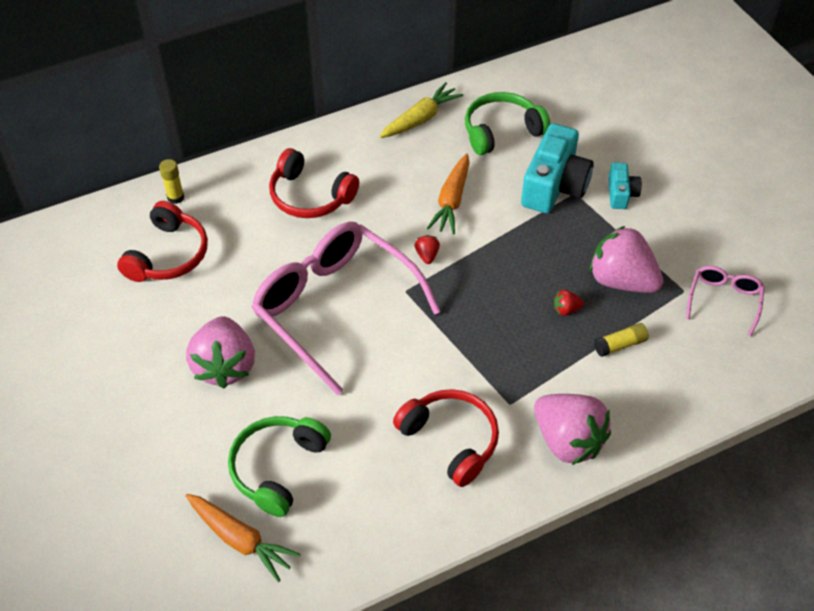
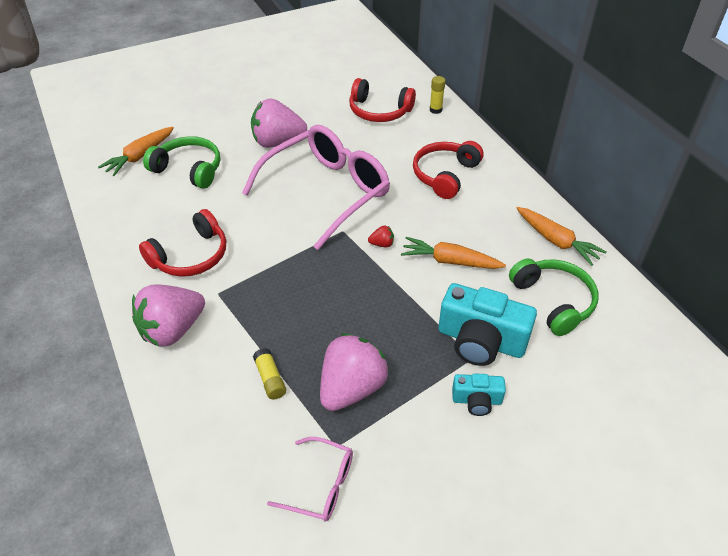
camera: 90 degrees right, 5 degrees down
(420, 119) = (556, 241): yellow carrot -> orange carrot
(566, 309) = (316, 339): red strawberry -> none

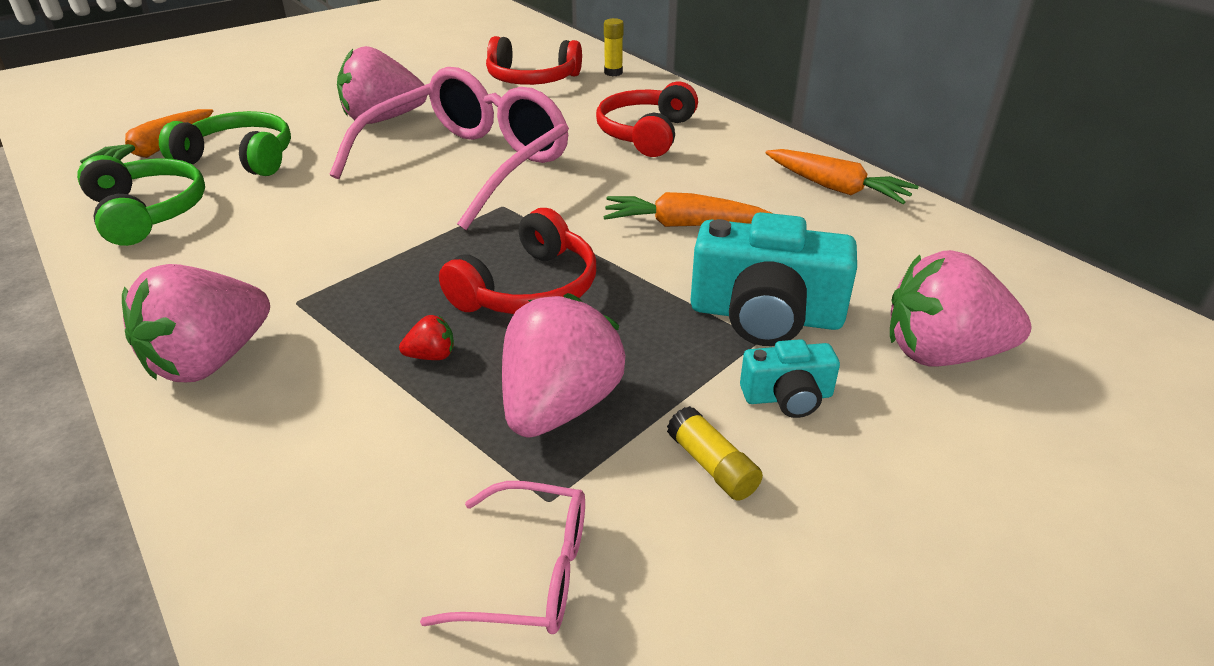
camera: 10 degrees left, 10 degrees down
(191, 256) = (244, 259): red headphones -> red headphones (529, 289)
(270, 379) = (403, 411): yellow glue stick -> yellow glue stick (712, 466)
(382, 244) = (569, 215): red strawberry -> red strawberry (431, 356)
(554, 301) = (862, 255): green headphones -> green headphones (148, 212)
(575, 383) = (942, 354): none -> pink strawberry

